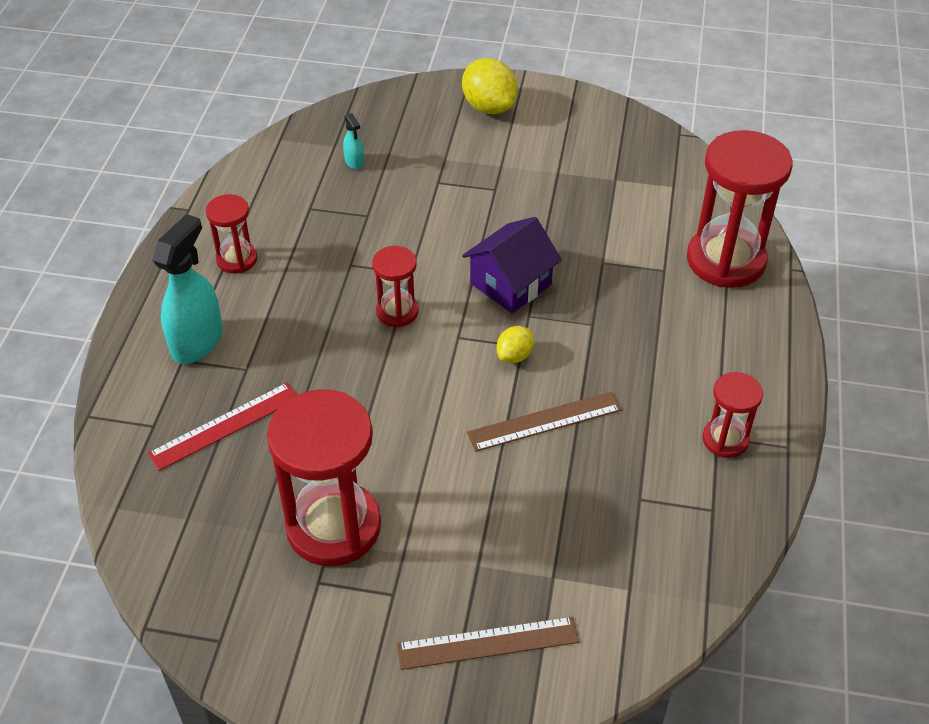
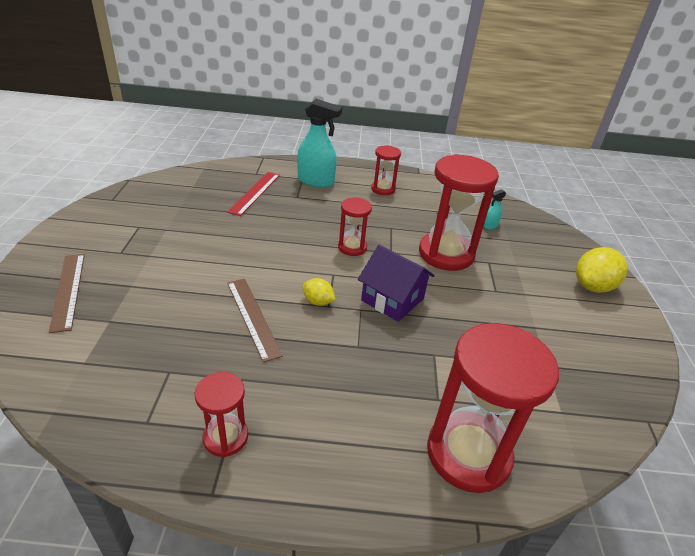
camera: 80 degrees right, 10 degrees down
(225, 426) = (254, 193): red ruler -> red ruler turned 60 degrees clockwise
(333, 526) = (176, 230): red hourglass -> red hourglass (446, 254)

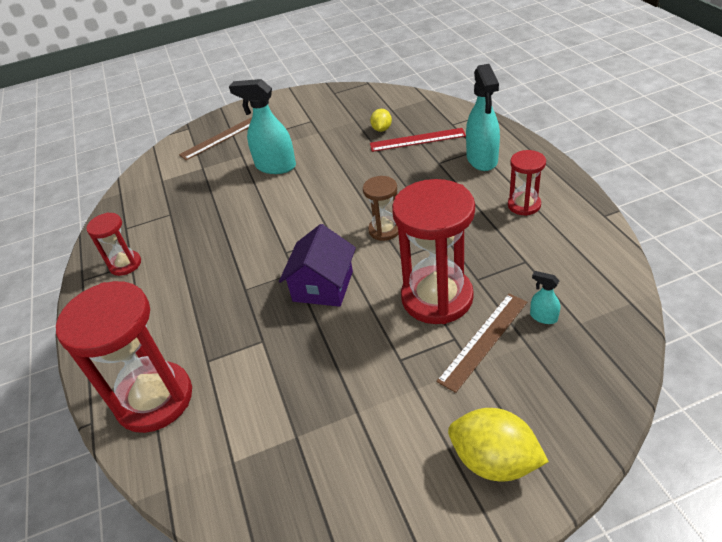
camera: 75 degrees right, 5 degrees up
(186, 271) = (275, 166): none -> turquoise spray bottle
(253, 317) = (244, 221): brown ruler -> brown ruler (484, 340)
(318, 302) = (286, 244): yellow lemon -> yellow lemon (381, 129)
(352, 247) = (384, 230): red hourglass -> brown hourglass

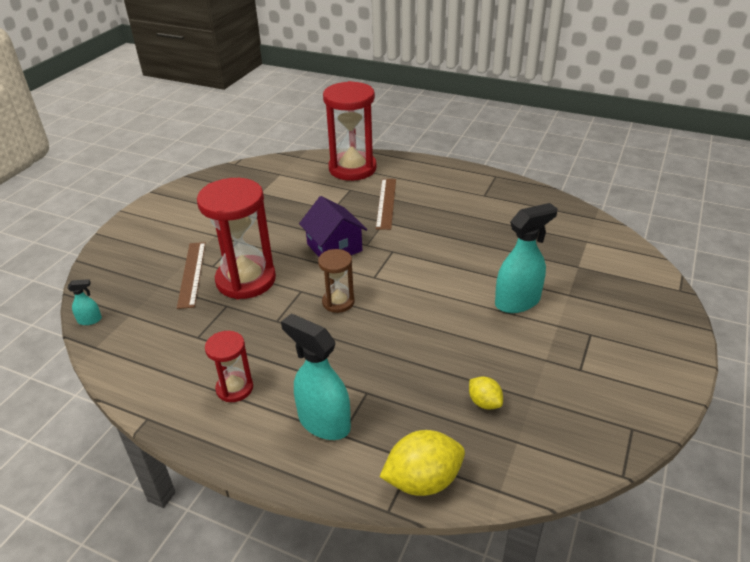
camera: 130 degrees right, 5 degrees down
(125, 264) = (487, 193): red hourglass -> none
(220, 138) = (626, 298): brown ruler -> brown ruler (386, 203)
(417, 140) = (425, 410): red ruler -> none
(494, 461) = (147, 231): yellow lemon -> yellow lemon (423, 481)
(543, 317) = (159, 305): turquoise spray bottle -> turquoise spray bottle (90, 320)

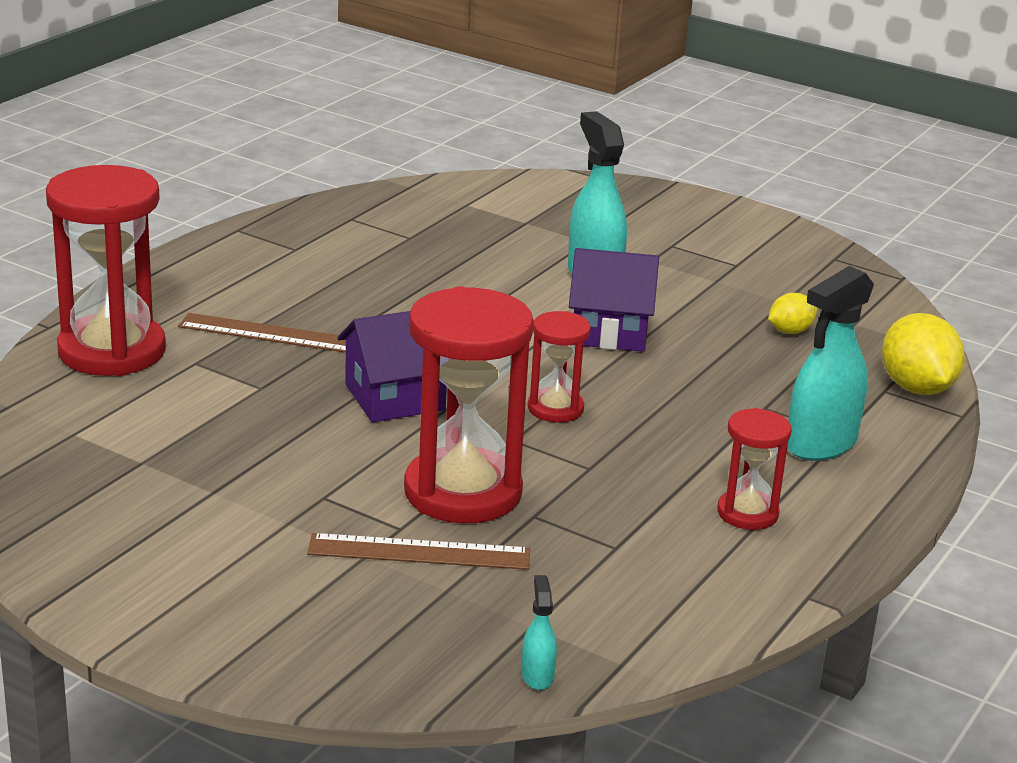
camera: 85 degrees left, 10 degrees down
(338, 302) = (555, 408): brown hourglass -> red hourglass
(442, 315) = (609, 331): none -> purple house

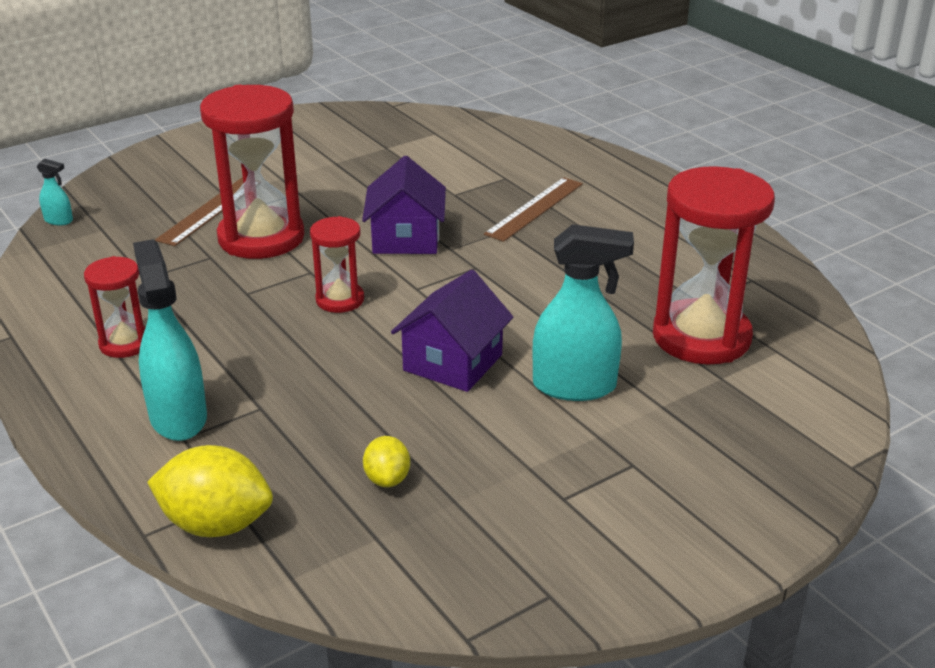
camera: 115 degrees right, 5 degrees up
(112, 351) = (538, 154): red hourglass -> red hourglass (701, 337)

